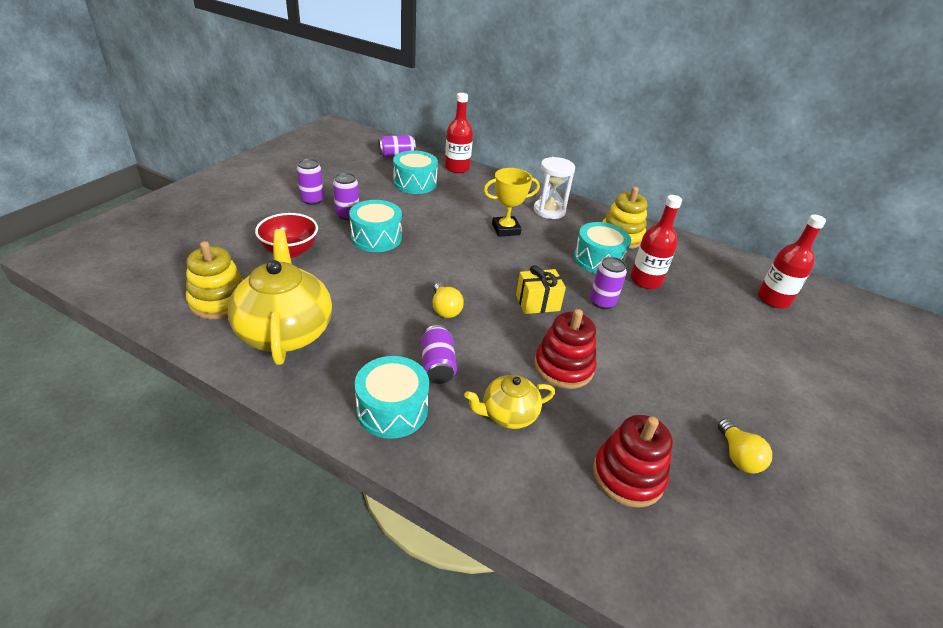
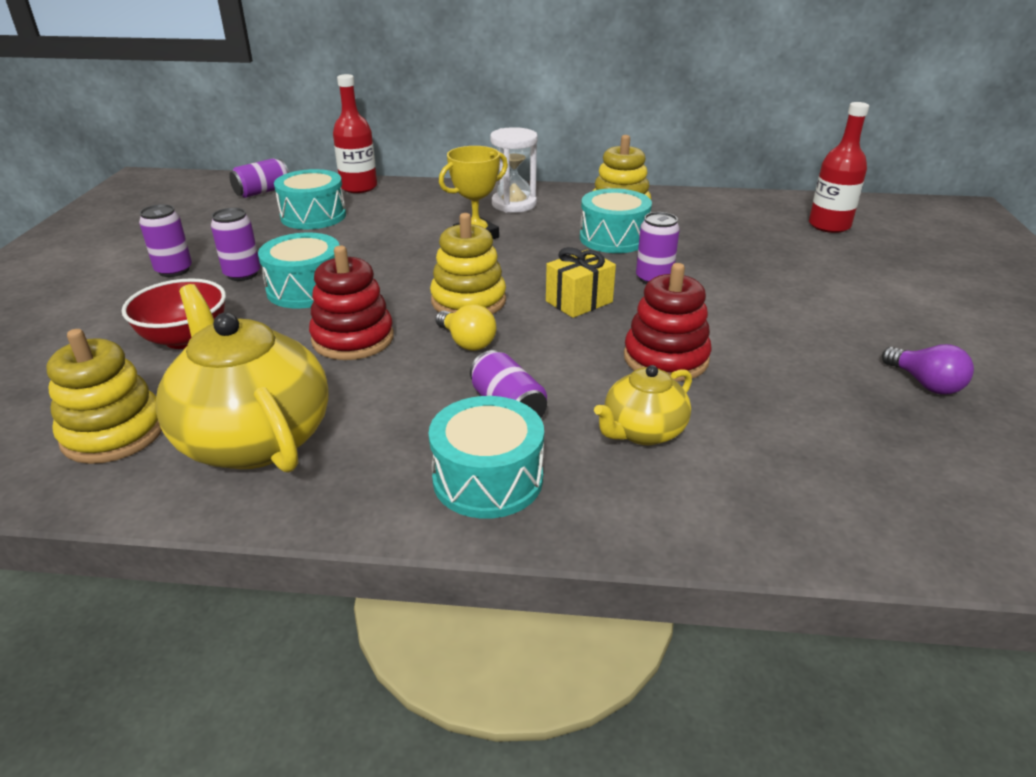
camera: 20 degrees left, 5 degrees down
(467, 278) = (468, 301): none -> yellow stacking toy
(628, 476) = (832, 445): red stacking toy -> red stacking toy (353, 339)
(645, 280) = (684, 244): red bottle -> none
(738, 456) = (925, 384): yellow light bulb -> purple light bulb

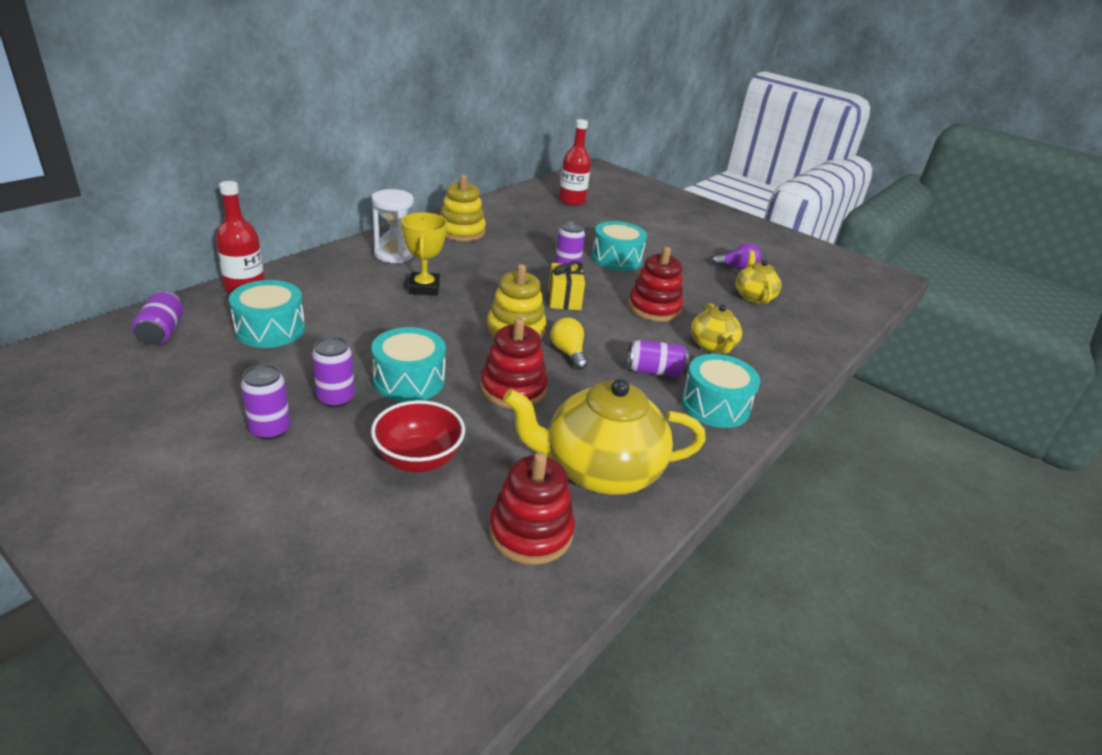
camera: 60 degrees left, 0 degrees up
(113, 433) = (530, 532): yellow stacking toy -> red stacking toy
(467, 342) = (568, 353): yellow light bulb -> yellow light bulb turned 105 degrees counterclockwise
(613, 238) = (499, 253): turquoise drum -> turquoise drum (616, 258)
(861, 424) = (753, 296): none -> yellow teapot

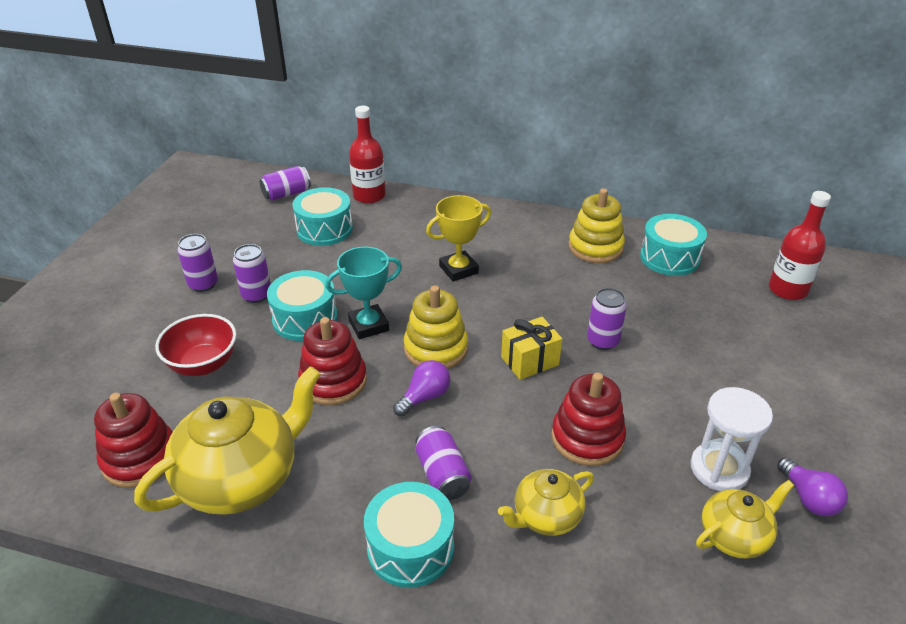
camera: 70 degrees right, 5 degrees up
(394, 254) = (501, 231): white hourglass -> white hourglass (719, 469)
(454, 350) = (368, 325): none -> turquoise trophy
(568, 353) = (424, 397): yellow light bulb -> purple light bulb
(600, 470) = (241, 478): yellow teapot -> yellow teapot turned 75 degrees clockwise
(616, 258) = (677, 371): turquoise drum -> turquoise drum (669, 258)

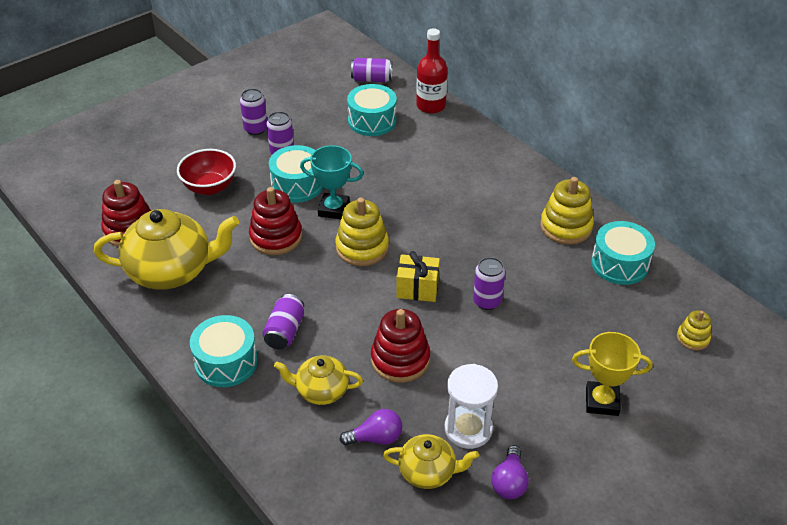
camera: 35 degrees right, 5 degrees up
(424, 397) = (322, 277): purple light bulb -> purple light bulb (376, 438)
(458, 270) = (437, 196): yellow trophy -> yellow trophy (602, 401)
(787, 290) = (693, 338): red bottle -> yellow stacking toy

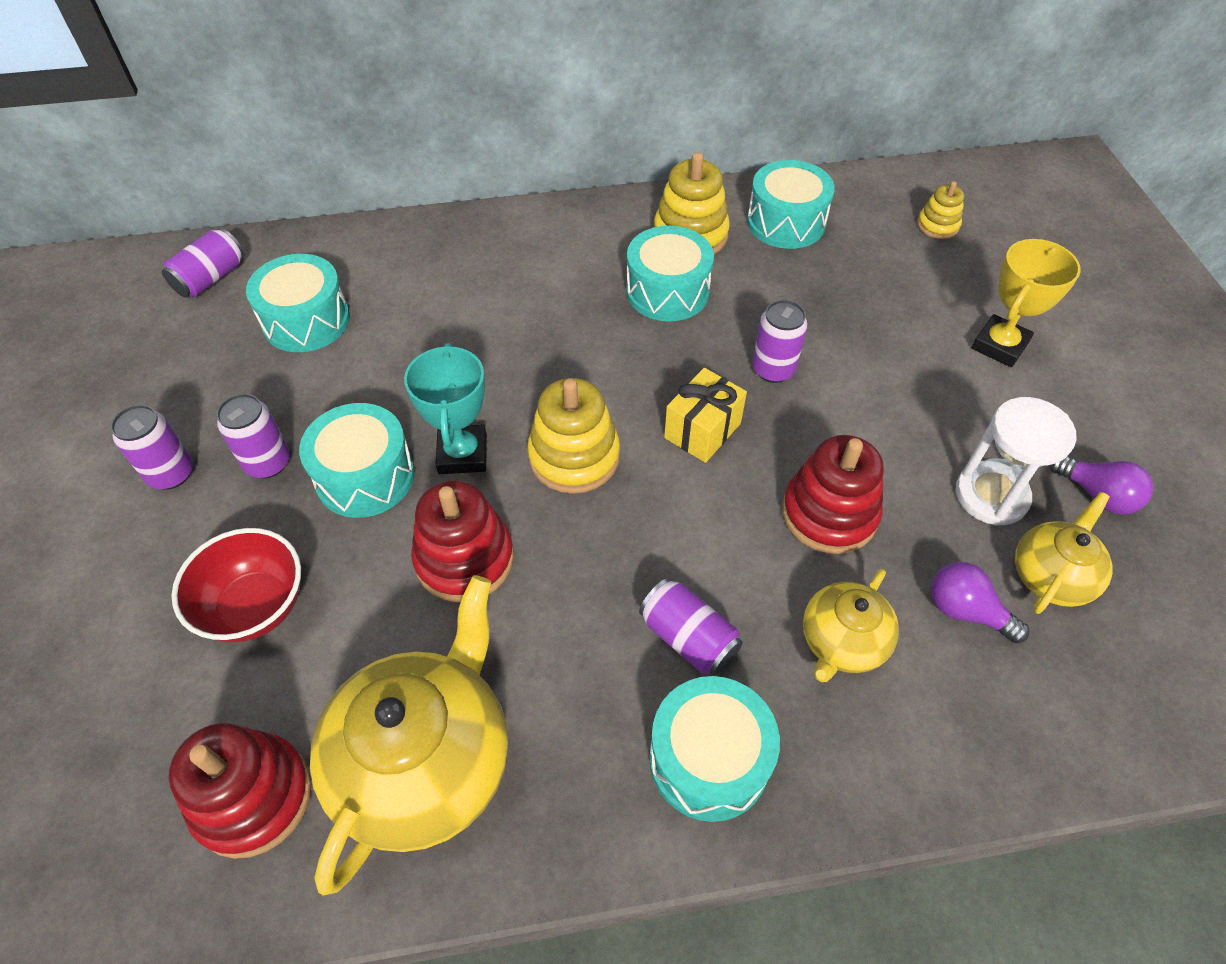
camera: 60 degrees left, 10 degrees up
(334, 209) = (462, 454): turquoise trophy -> turquoise trophy turned 45 degrees counterclockwise
(376, 438) = (965, 611): purple light bulb -> purple light bulb turned 75 degrees counterclockwise
(431, 106) = (340, 245): red bottle -> none
(509, 235) = (667, 291): none -> turquoise drum

